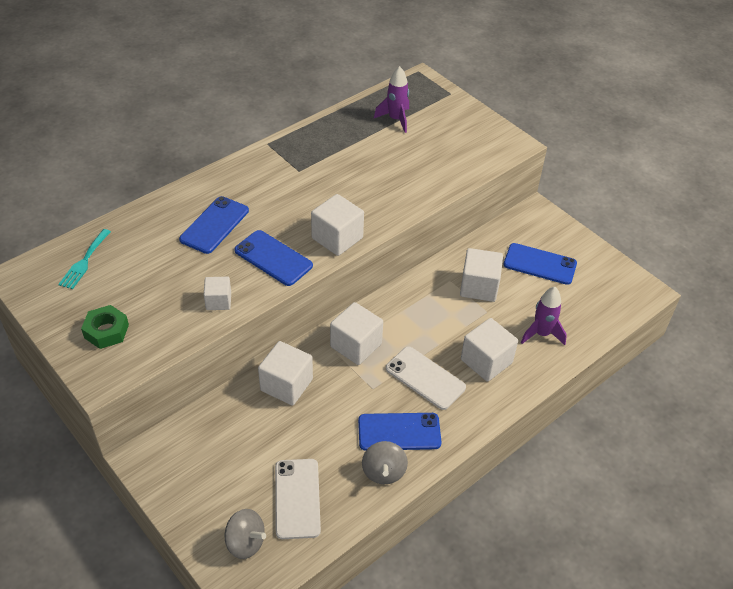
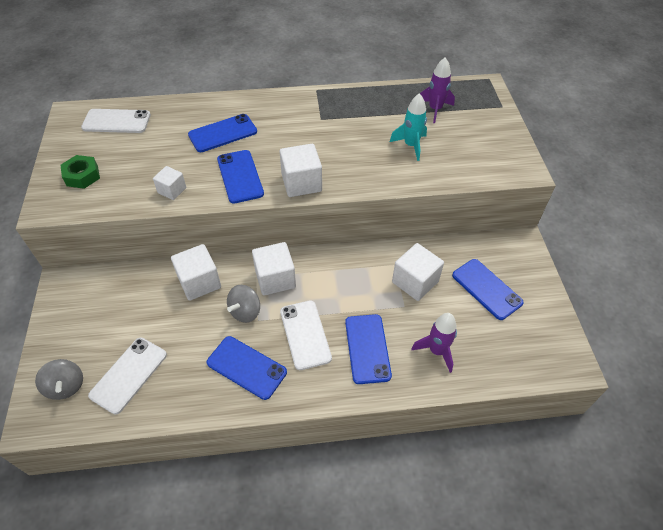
camera: 35 degrees right, 5 degrees up
(84, 261) = (116, 121): turquoise fork -> white phone
(383, 472) = (206, 393): grey spinning top -> grey spinning top (245, 311)
(404, 162) = (411, 146): none -> turquoise rocket
(486, 361) = (367, 348): white cube -> blue phone

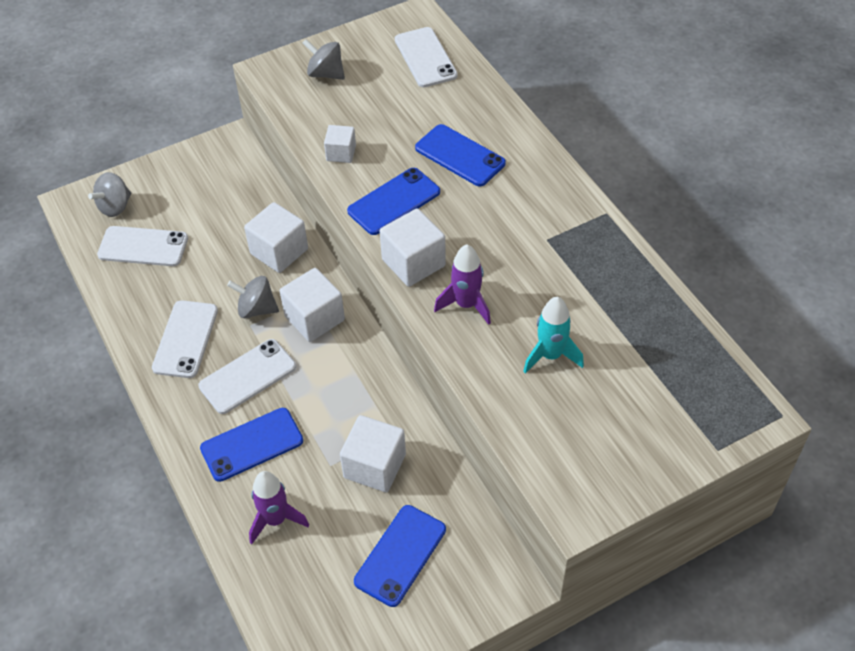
camera: 70 degrees right, 0 degrees up
(82, 176) = (325, 73): green nut -> grey spinning top
(246, 367) = (185, 339): blue phone -> white phone
(435, 109) = (651, 363): purple rocket -> purple rocket (466, 305)

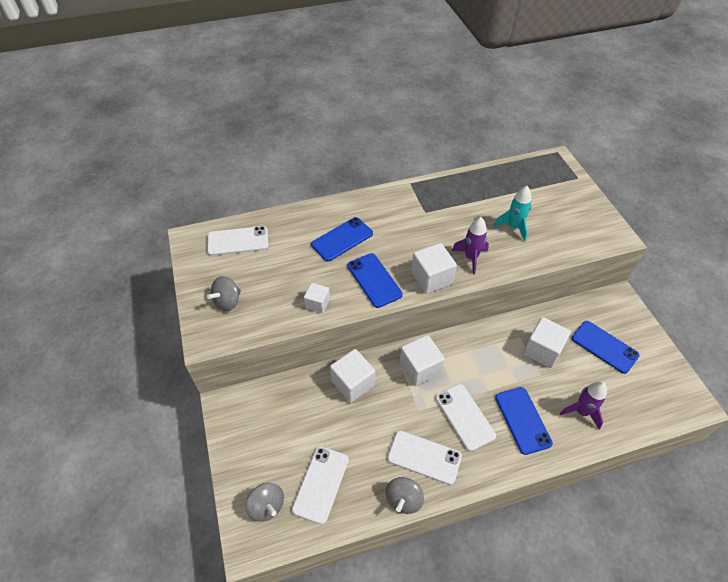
camera: 80 degrees left, 0 degrees up
(256, 309) = (404, 404): grey spinning top -> grey spinning top (403, 499)

